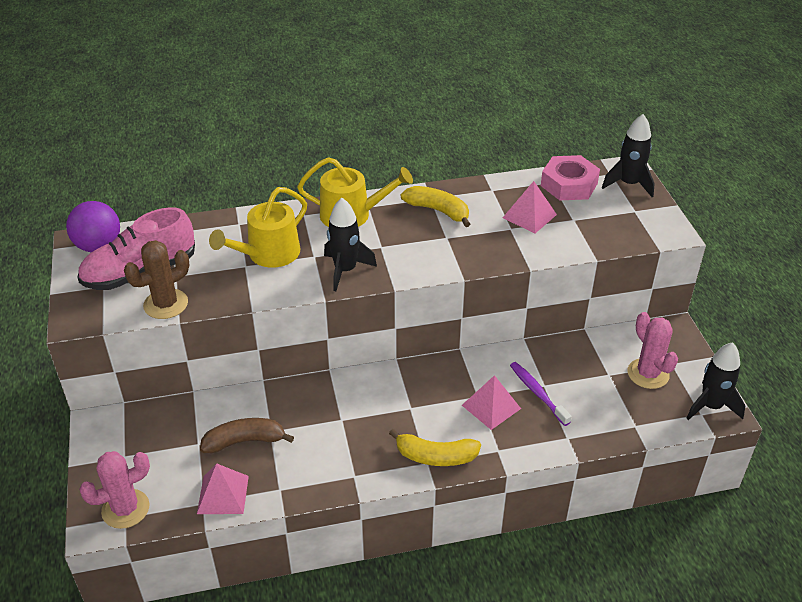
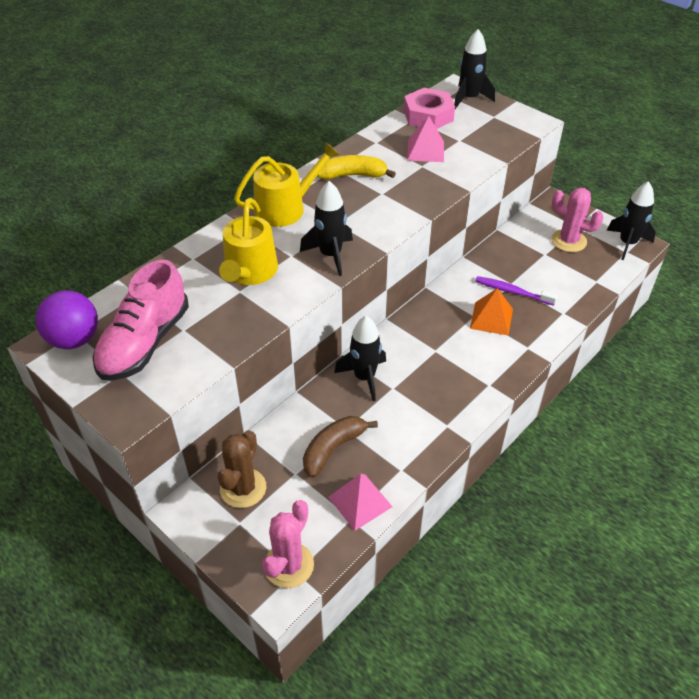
camera: 35 degrees left, 5 degrees up
(166, 304) = (202, 358): brown cactus -> brown cactus (243, 488)
(327, 398) = (364, 377): none -> black rocket
(435, 456) = (490, 376): yellow banana -> none
(491, 406) = (491, 318): pink pyramid -> orange pyramid

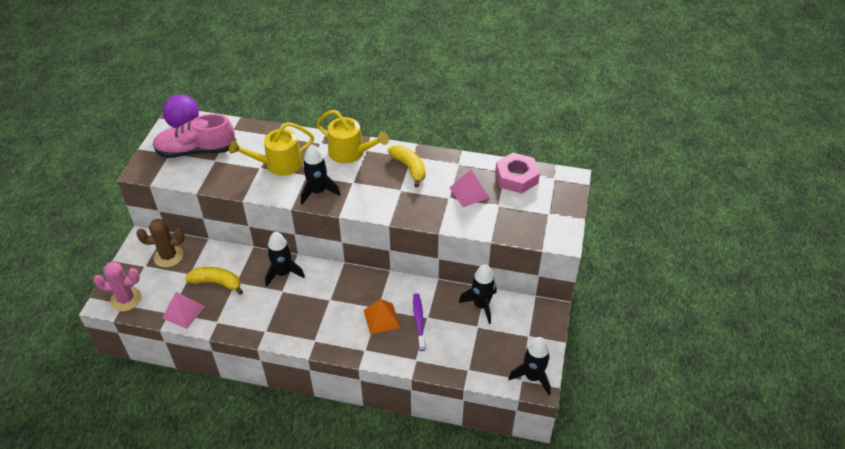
camera: 60 degrees right, 0 degrees up
(333, 449) = (216, 283): brown banana -> yellow banana
(469, 98) = (561, 191): black rocket -> black rocket (481, 305)
(568, 241) = (505, 336): pink cactus -> none

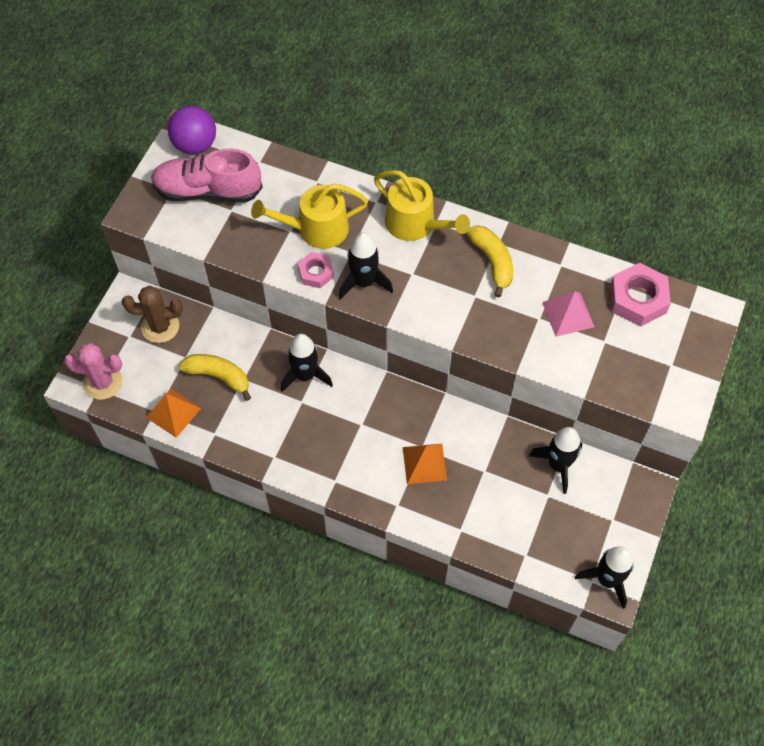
camera: 10 degrees right, 15 degrees up
(183, 312) = (173, 412): pink pyramid -> orange pyramid
(282, 190) = (316, 273): none -> pink nut
(419, 321) = (472, 474): purple toothbrush -> none

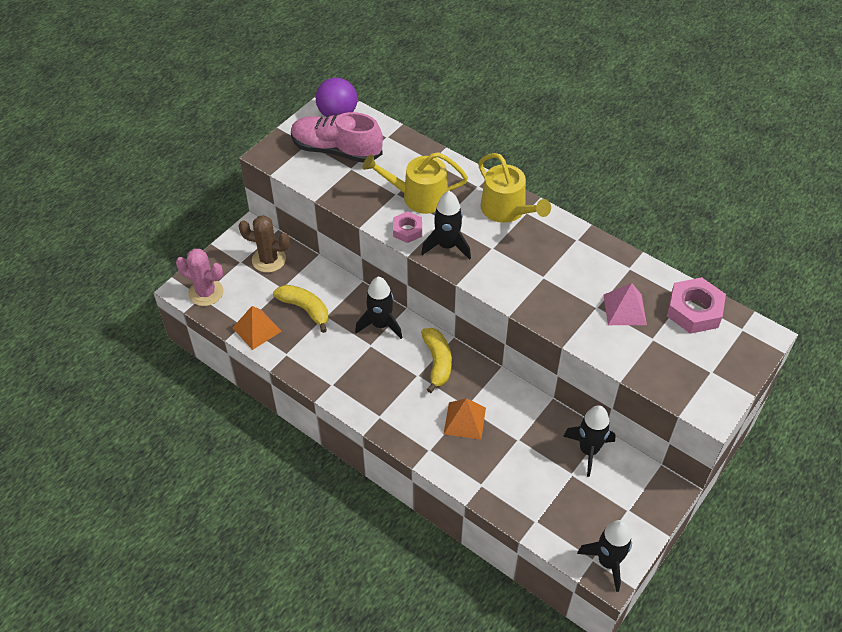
camera: 15 degrees right, 10 degrees down
(492, 262) = (567, 253): yellow banana -> yellow banana (437, 362)

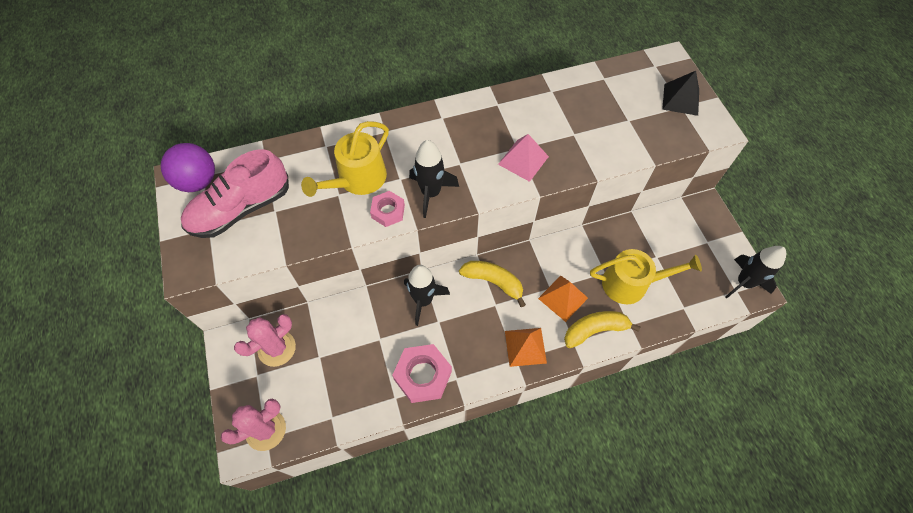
camera: 55 degrees left, 10 degrees up
(257, 329) = (347, 407): orange pyramid -> orange pyramid (525, 347)
(269, 260) = (277, 348): brown cactus -> pink cactus
(305, 309) = (358, 351): yellow banana -> yellow banana (594, 330)
(507, 210) = (428, 128): yellow watering can -> yellow watering can (630, 283)
(588, 450) = (643, 233): black rocket -> none
(624, 309) = (589, 118): pink pyramid -> pink pyramid (523, 160)
(694, 310) = (619, 80): pink nut -> pink nut (423, 375)
(719, 367) = (680, 99): none -> black pyramid

